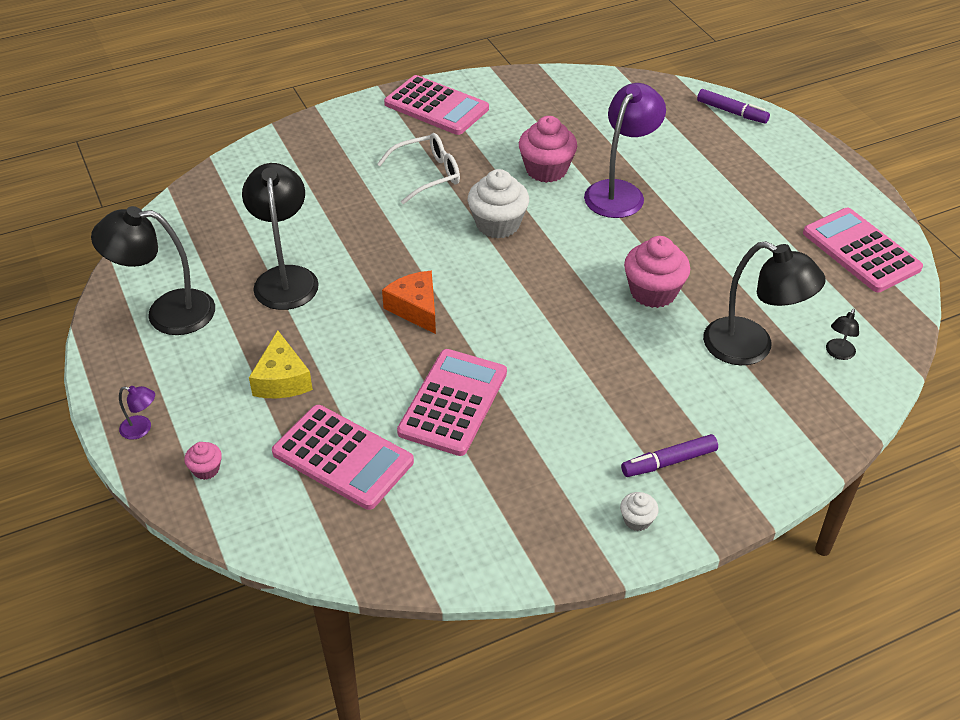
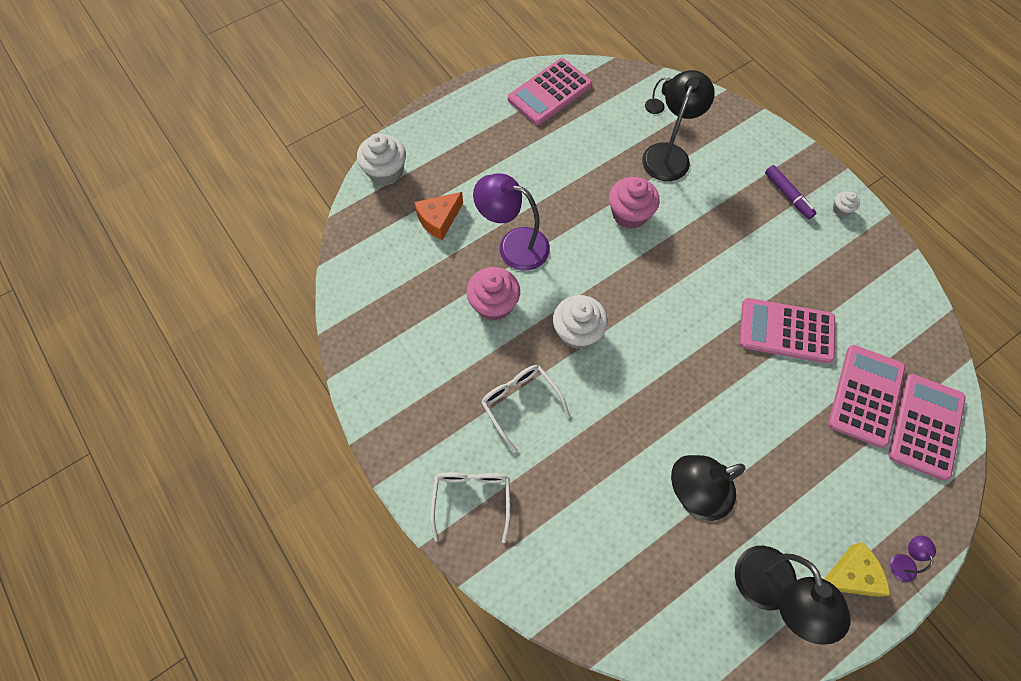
camera: 100 degrees left, 20 degrees up
(206, 469) = (917, 493): pink cupcake -> none
(282, 379) = (809, 462): yellow cheese -> yellow cheese (850, 575)
(343, 135) = (472, 499): none -> white glasses
(415, 308) = (698, 377): orange cheese -> orange cheese (439, 219)
(436, 106) = (408, 417): pink calculator -> pink calculator (926, 426)
(731, 112) = (385, 172): purple marker -> white cupcake

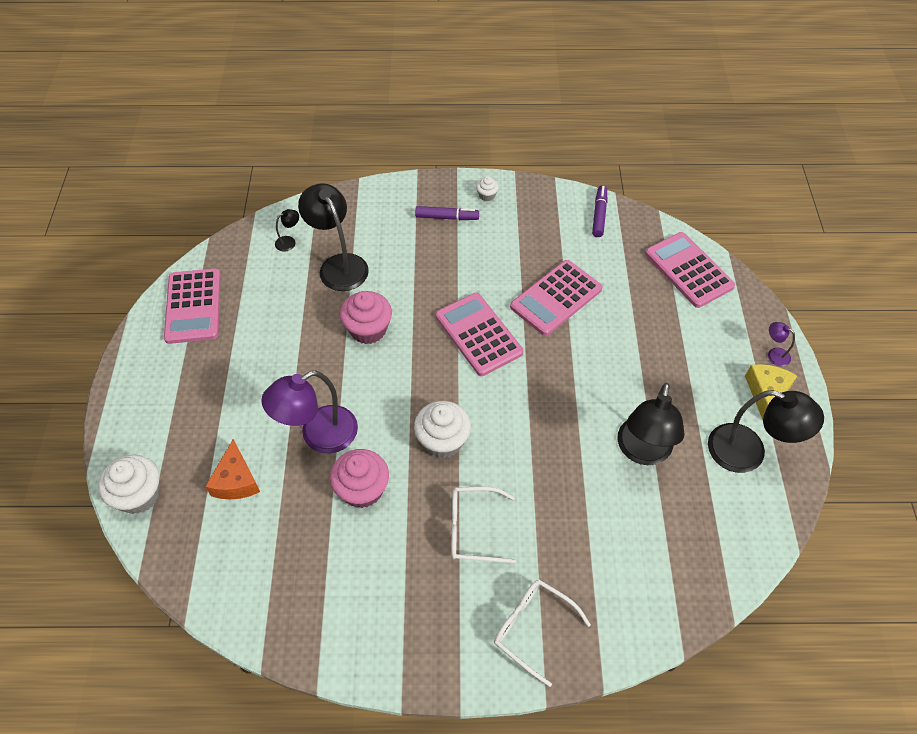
camera: 55 degrees left, 10 degrees down
(866, 396) = (642, 287): pink calculator -> pink calculator (478, 334)
(912, 311) = (599, 215): none -> purple marker

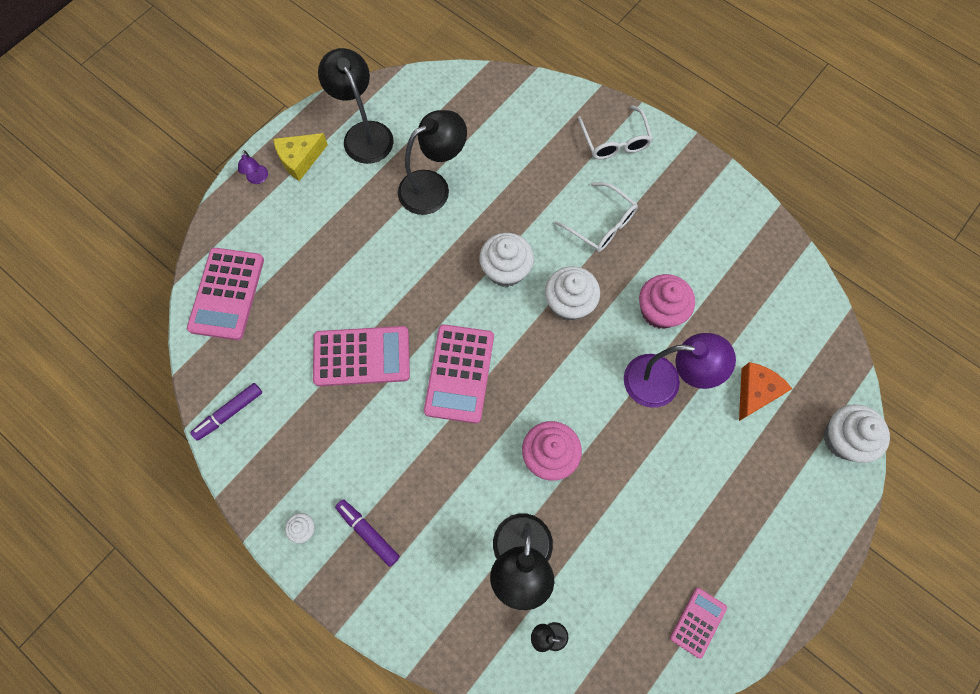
camera: 140 degrees left, 15 degrees up
(193, 306) = (698, 622): pink calculator -> pink calculator, size x0.55
(516, 429) = (506, 270): none -> white cupcake

